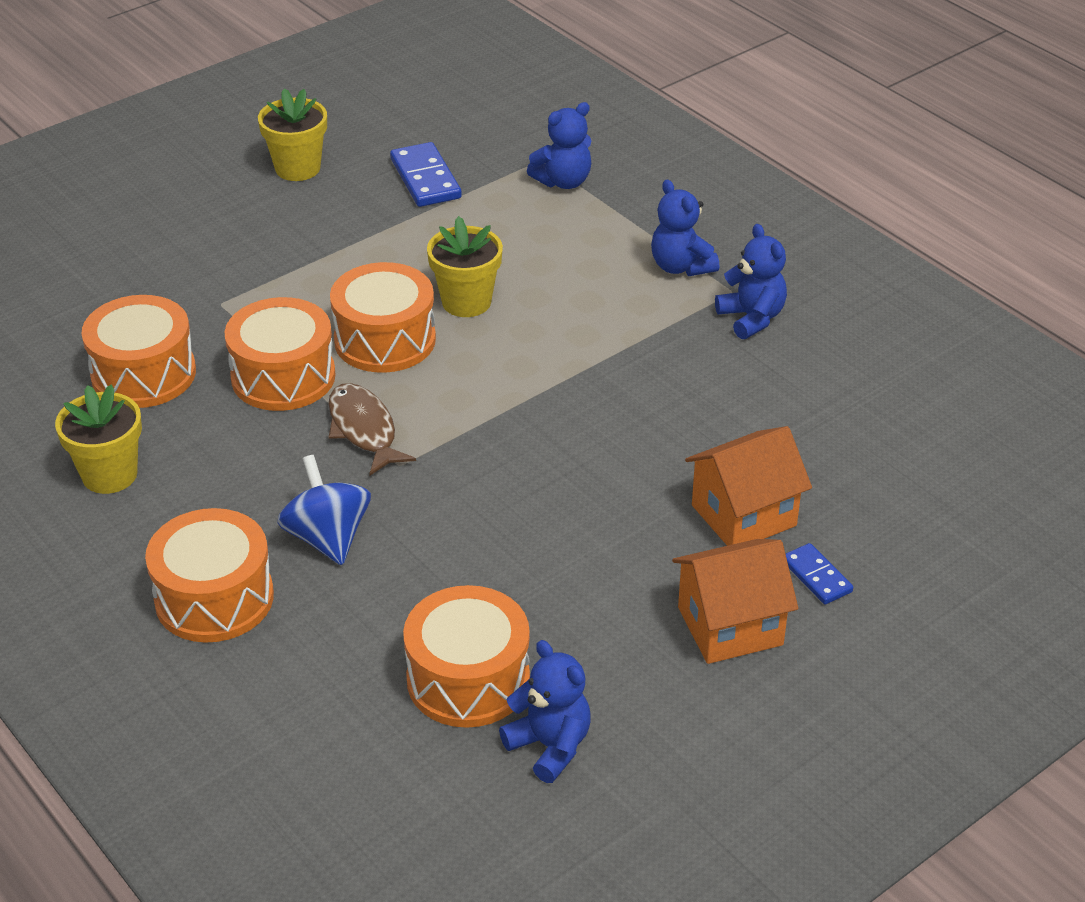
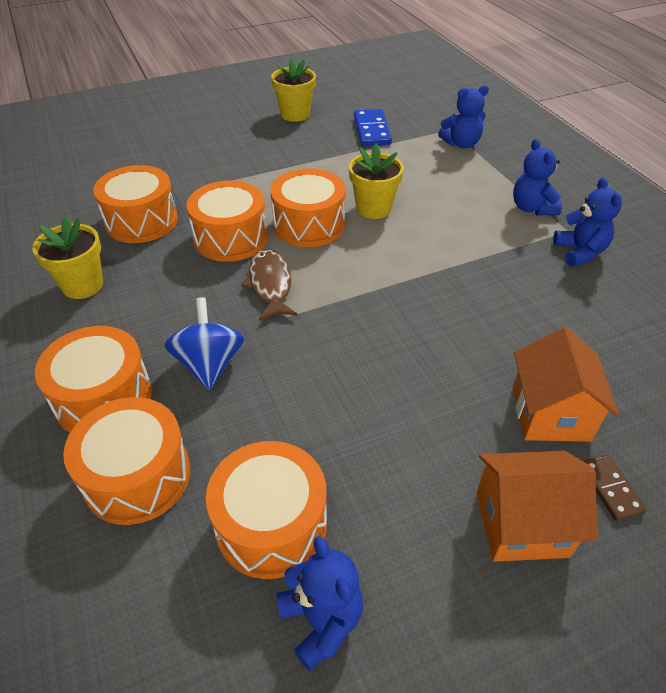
camera: 15 degrees right, 5 degrees up
(298, 667) = (137, 476): none -> orange drum
(743, 515) = (550, 413): orange house -> orange house turned 75 degrees counterclockwise
(816, 576) = (610, 489): blue domino -> brown domino

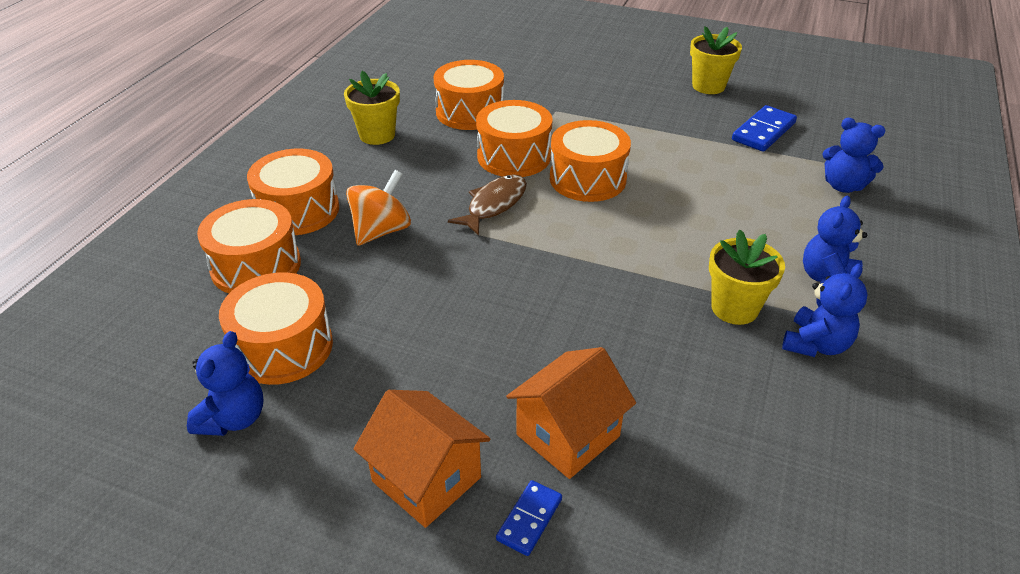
camera: 45 degrees right, 5 degrees down
(209, 364) = (381, 231): blue spinning top -> orange spinning top
(373, 208) = (662, 195): yellow flower pot -> yellow flower pot (734, 308)
(610, 489) = (529, 519): brown domino -> blue domino

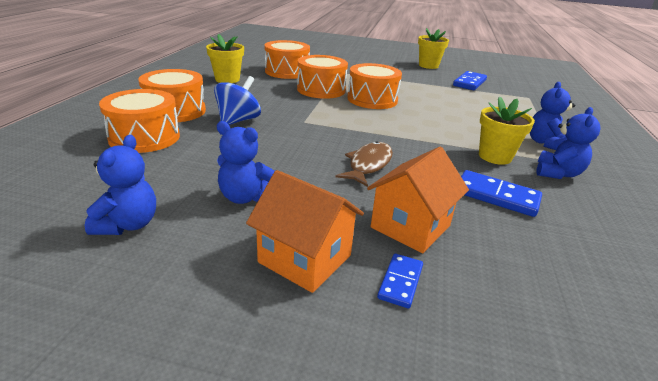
camera: 10 degrees left, 10 degrees down
(283, 347) = (169, 180): orange drum -> none
(381, 231) = (238, 121): orange spinning top -> blue spinning top
(494, 205) = (314, 110): brown fish -> brown fish (368, 165)
(704, 387) = (496, 196): none -> blue domino
(843, 186) = (528, 104): blue teddy bear -> blue teddy bear (245, 197)

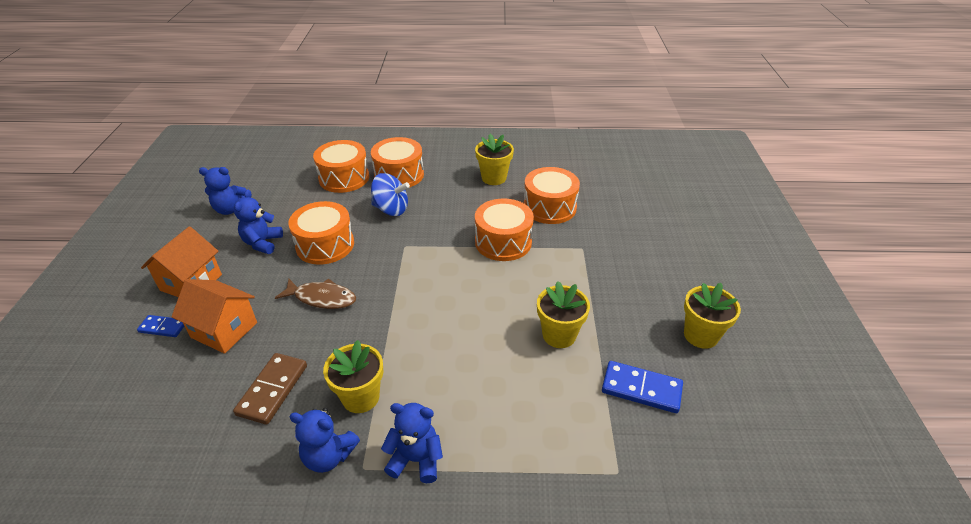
camera: 80 degrees right, 10 degrees up
(372, 99) = (494, 285): orange drum -> orange drum (325, 245)
(426, 91) = (559, 335): none -> yellow flower pot
(496, 196) = (272, 390): blue domino -> brown domino

